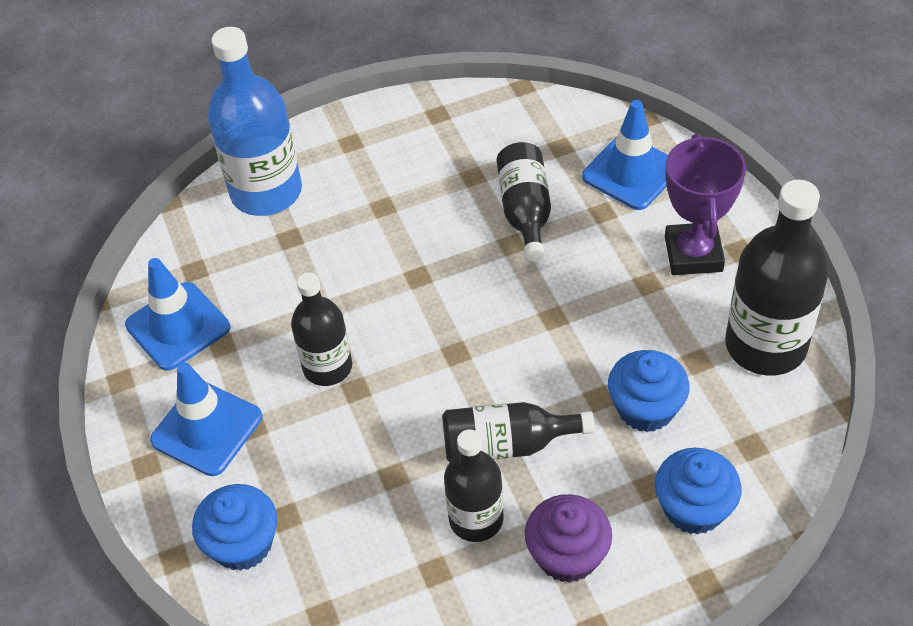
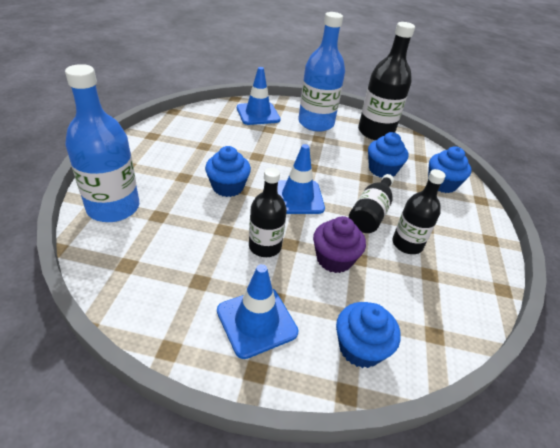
camera: 65 degrees left, 10 degrees down
(178, 326) = (160, 295): blue traffic cone -> blue traffic cone (297, 197)
(406, 260) = (228, 187): none -> blue cupcake
(525, 211) = (244, 144): black bottle -> none
(567, 555) = (446, 227): purple cupcake -> purple cupcake (334, 259)
(693, 254) = (316, 123): purple trophy -> blue bottle

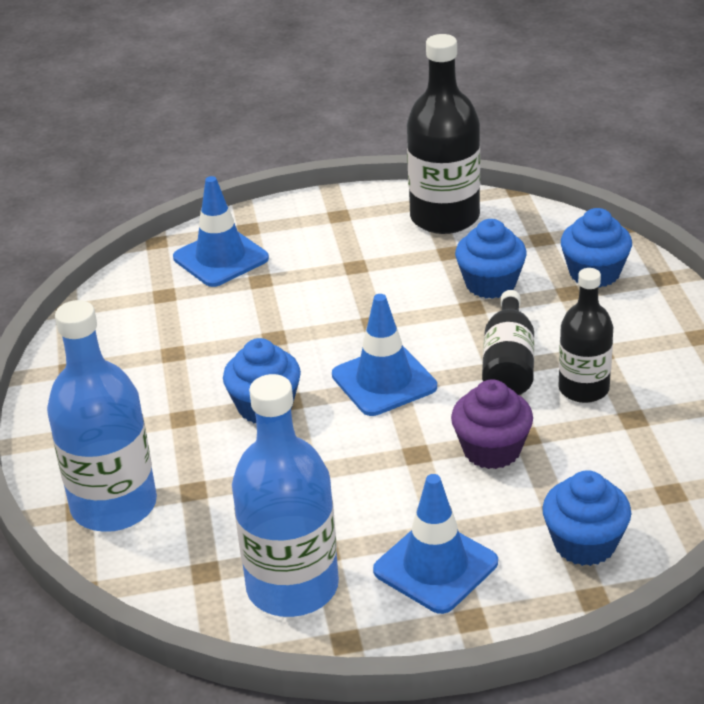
camera: 15 degrees left, 5 degrees down
(265, 246) = (383, 471): black bottle -> none
(316, 123) = (333, 238): blue bottle -> blue bottle (292, 586)

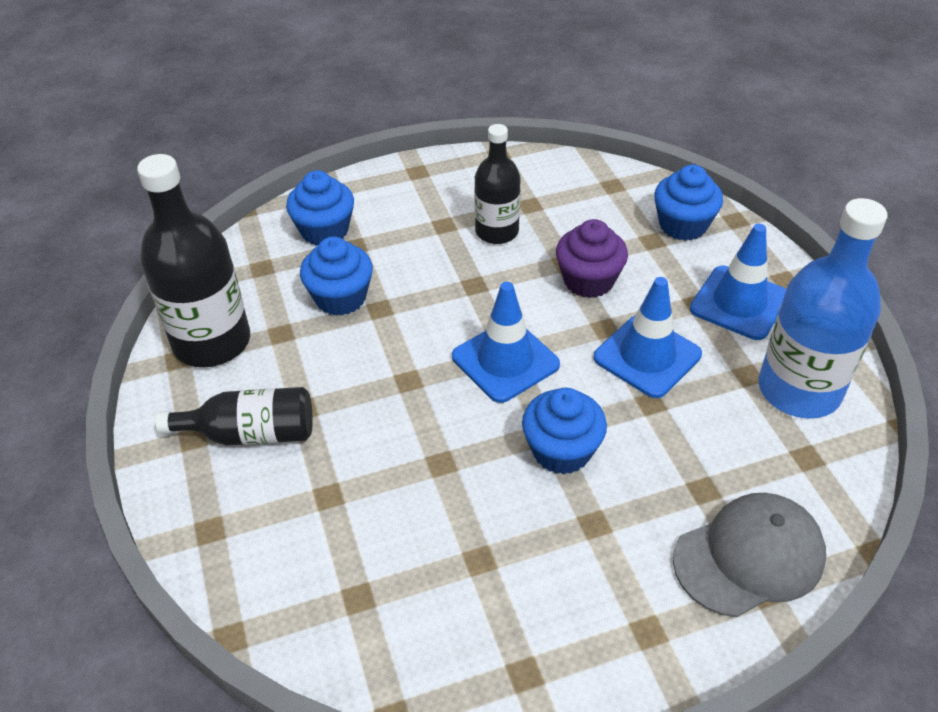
camera: 100 degrees left, 10 degrees up
(114, 505) = (749, 557): blue bottle -> grey cap
(221, 258) = (278, 547): blue traffic cone -> blue traffic cone (647, 356)
(508, 363) = (467, 278): black bottle -> black bottle (251, 433)

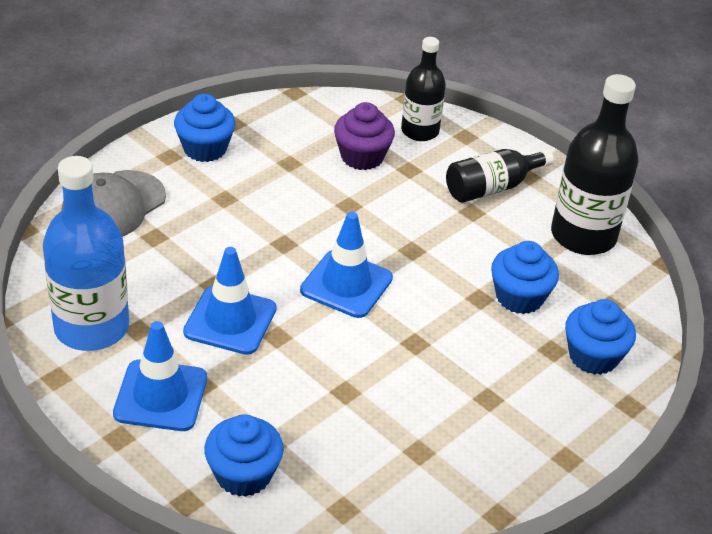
camera: 150 degrees right, 5 degrees down
(497, 231) = (431, 406): black bottle -> black bottle (420, 131)
(561, 450) = (268, 233): blue cupcake -> blue cupcake (205, 148)
(588, 281) = (313, 377): purple cupcake -> purple cupcake (362, 157)

